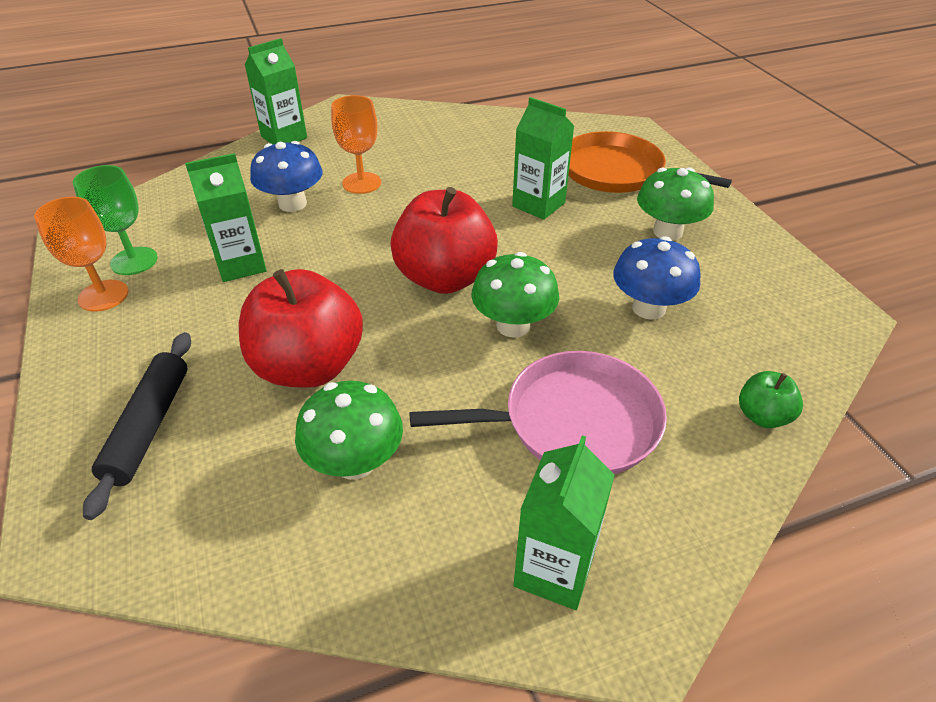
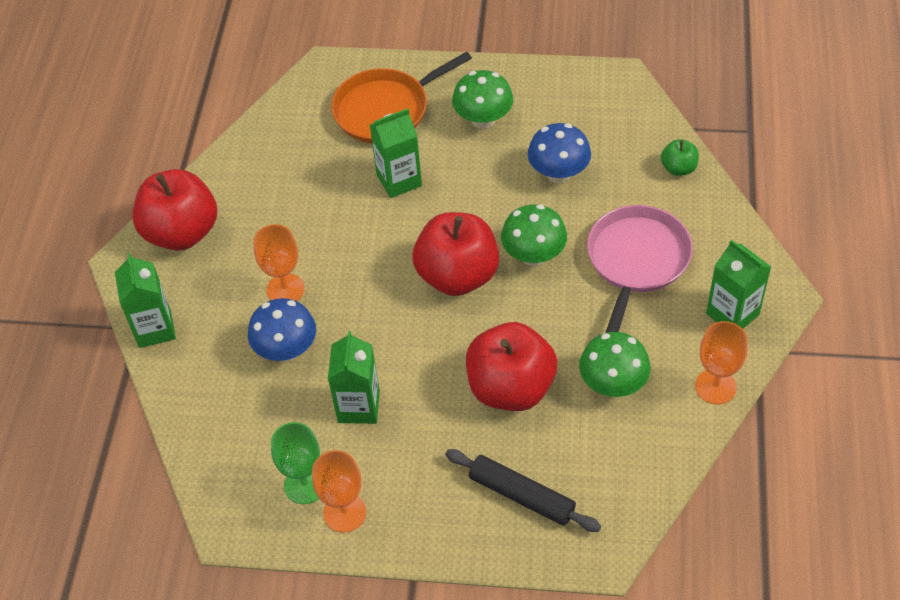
camera: 60 degrees left, 10 degrees up
(391, 120) = (182, 232): none -> red apple
(403, 592) = (715, 386): none -> orange goblet

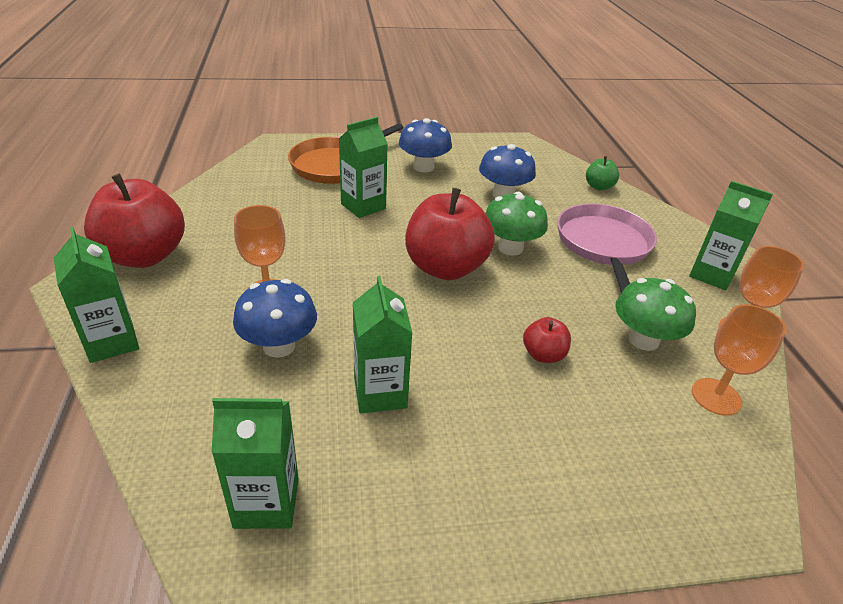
camera: 20 degrees left, 15 degrees down
(257, 483) = (266, 502): none -> green carton
(305, 485) = (334, 494): green goblet -> none
(344, 513) = (398, 522): orange goblet -> orange goblet (716, 396)
(483, 119) = (423, 167): green mushroom -> blue mushroom
(511, 388) = (543, 355): red apple -> red apple, size x0.46
(521, 496) = (613, 465): black rolling pin -> none

